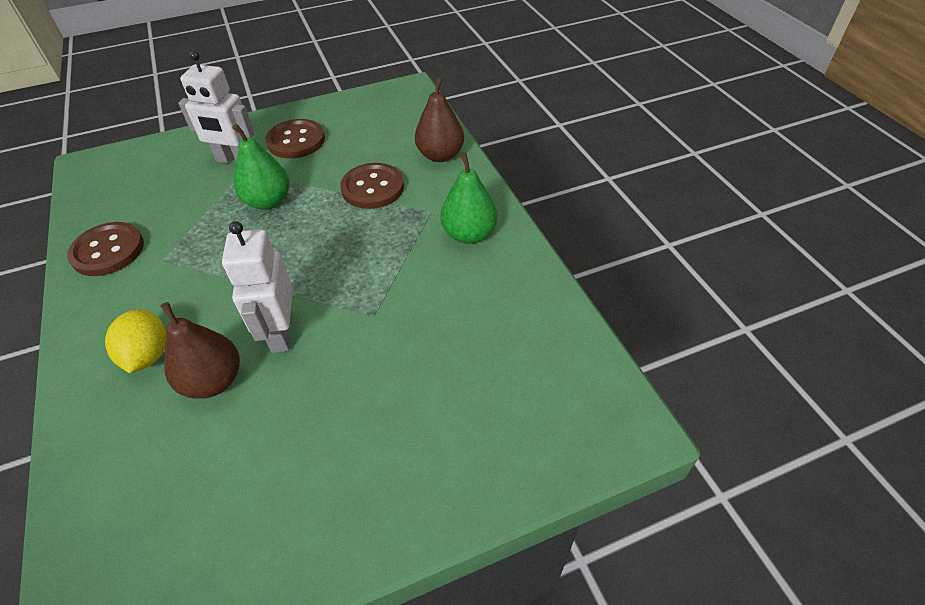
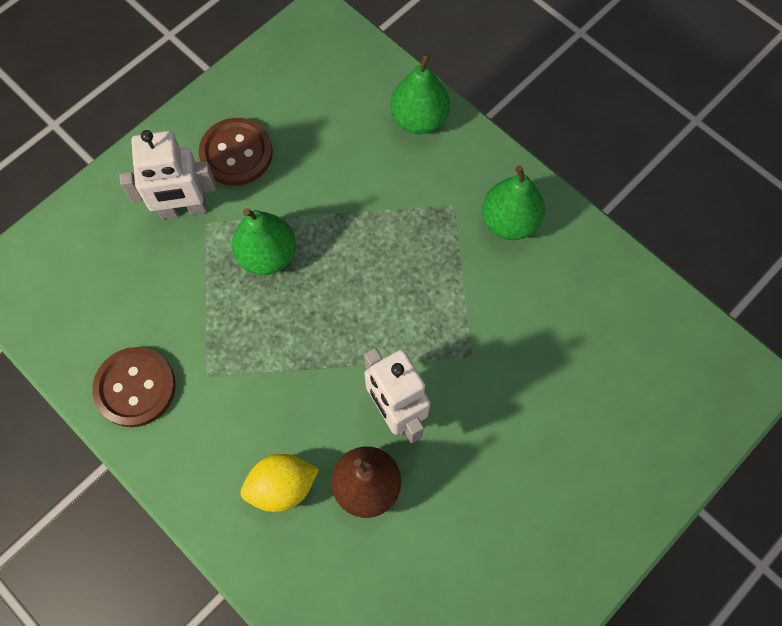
camera: 25 degrees left, 20 degrees up
(148, 355) = (282, 486): yellow lemon -> yellow lemon turned 75 degrees counterclockwise
(372, 188) = (372, 194): brown button -> none
(440, 155) = (419, 119): brown pear -> green pear

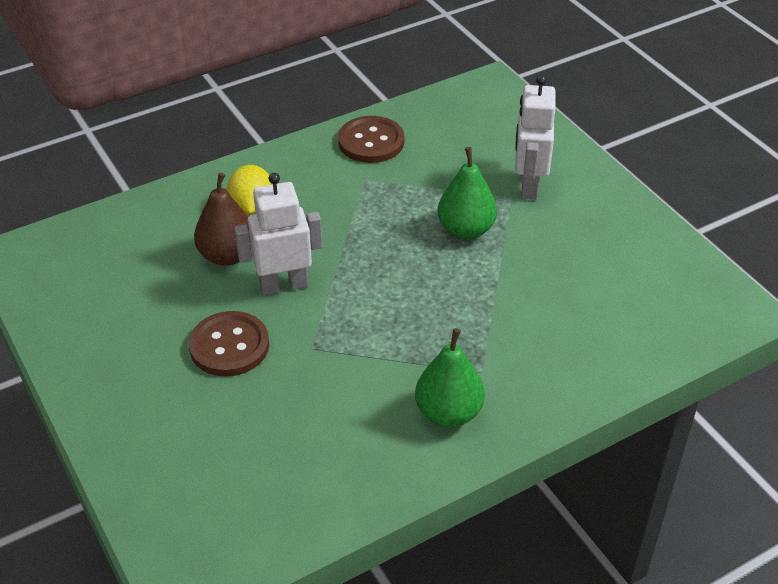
camera: 105 degrees right, 25 degrees down
(236, 153) = (581, 225): brown button -> brown button (229, 346)
(419, 119) = (595, 366): green pear -> none

